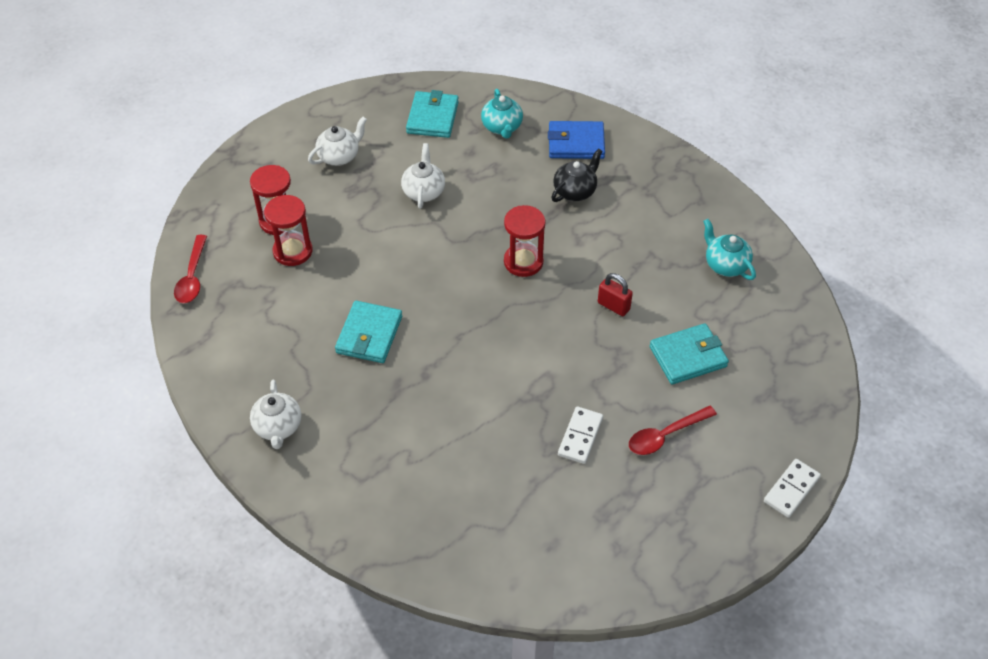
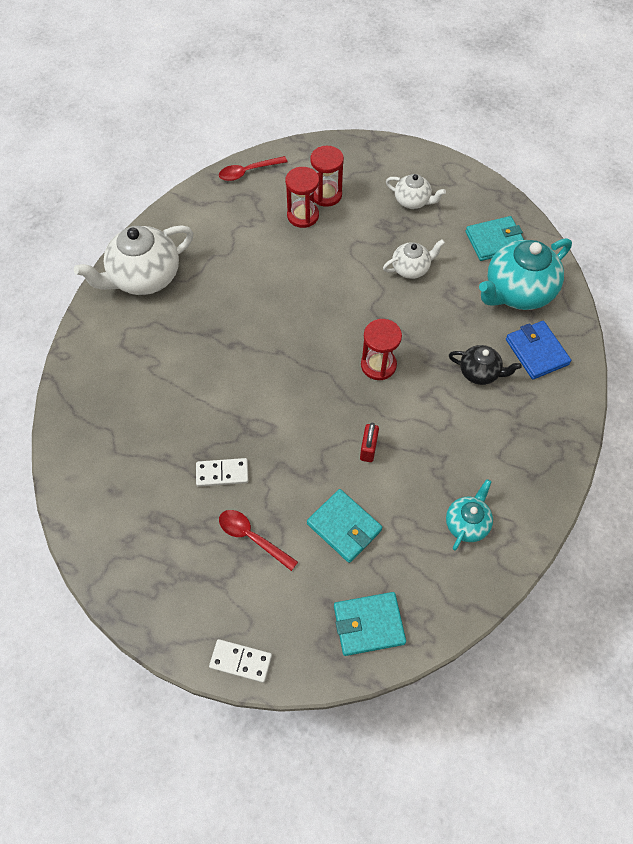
camera: 65 degrees right, 10 degrees up
(278, 427) = (144, 277): white teapot -> white teapot, size x1.86
(369, 335) = (251, 294): turquoise wallet -> turquoise wallet (368, 624)
(502, 127) = (517, 292): turquoise teapot -> turquoise teapot, size x1.86

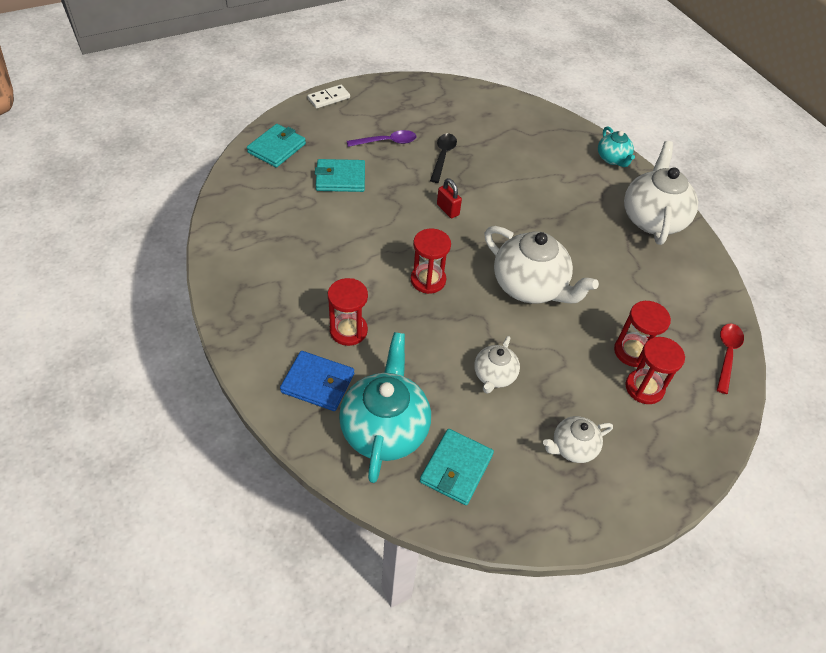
camera: 130 degrees right, 10 degrees down
(222, 473) = (443, 156): white domino -> black spoon
(252, 537) = (386, 142): red spoon -> purple spoon
(309, 302) = (530, 286): none -> white teapot
(368, 449) = (373, 225): red padlock -> red padlock (448, 210)
(467, 523) = (264, 228): turquoise teapot -> turquoise teapot (612, 159)
(480, 372) = (348, 330): black teapot -> red hourglass

